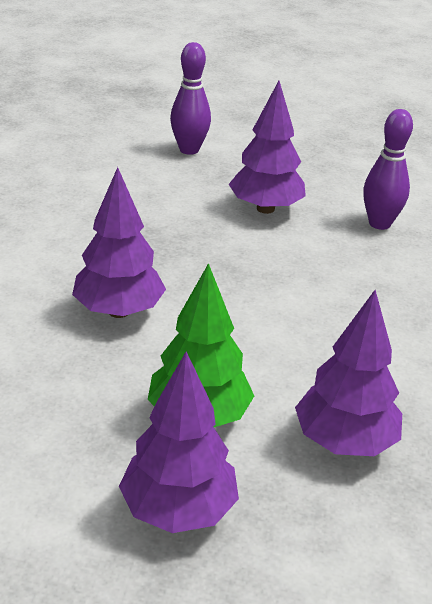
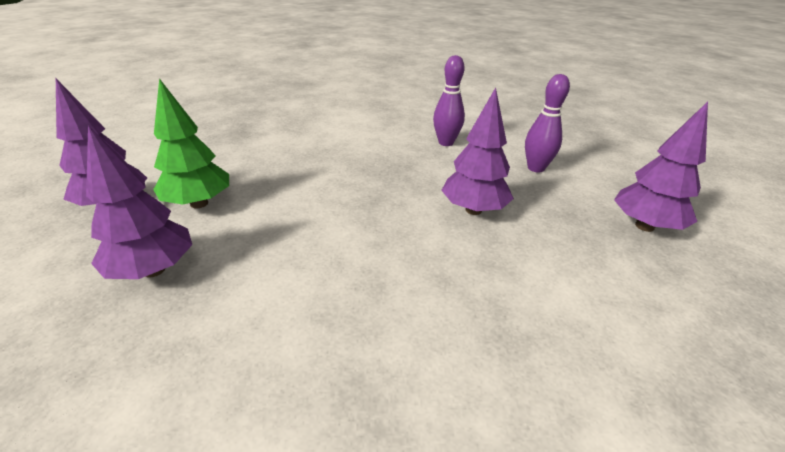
camera: 80 degrees right, 0 degrees up
(119, 311) = (308, 166): purple tree -> purple tree (644, 226)
(379, 223) = (499, 283): purple bowling pin -> purple bowling pin (446, 143)

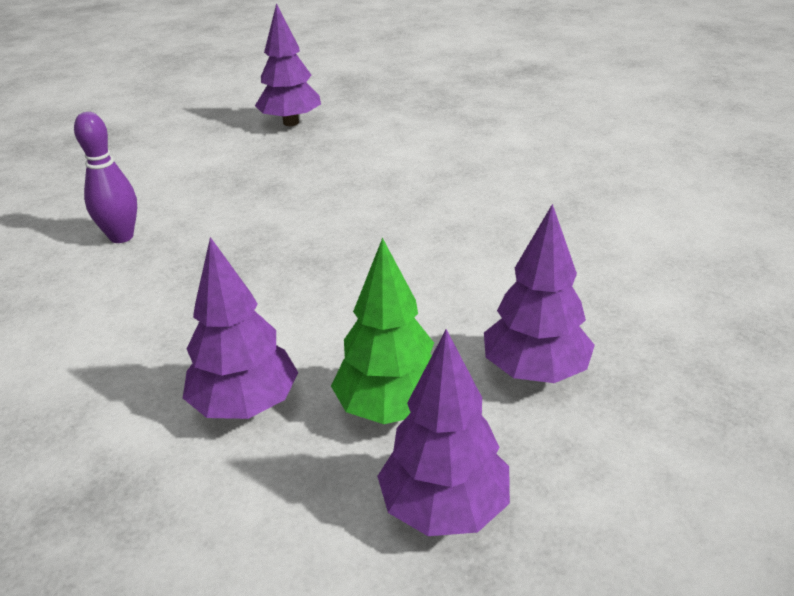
camera: 105 degrees left, 0 degrees up
(473, 210) = (302, 198): purple tree -> purple tree (245, 405)
(536, 168) = (189, 171): purple bowling pin -> none

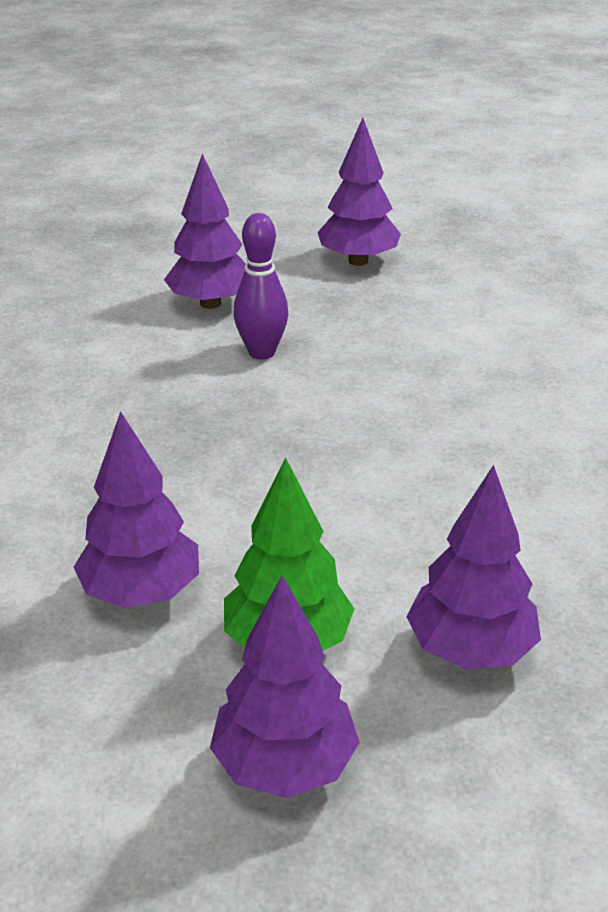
camera: 20 degrees right, 0 degrees up
(121, 237) = (105, 365): purple bowling pin -> purple bowling pin (261, 352)
(189, 174) = (210, 303): none -> purple tree

